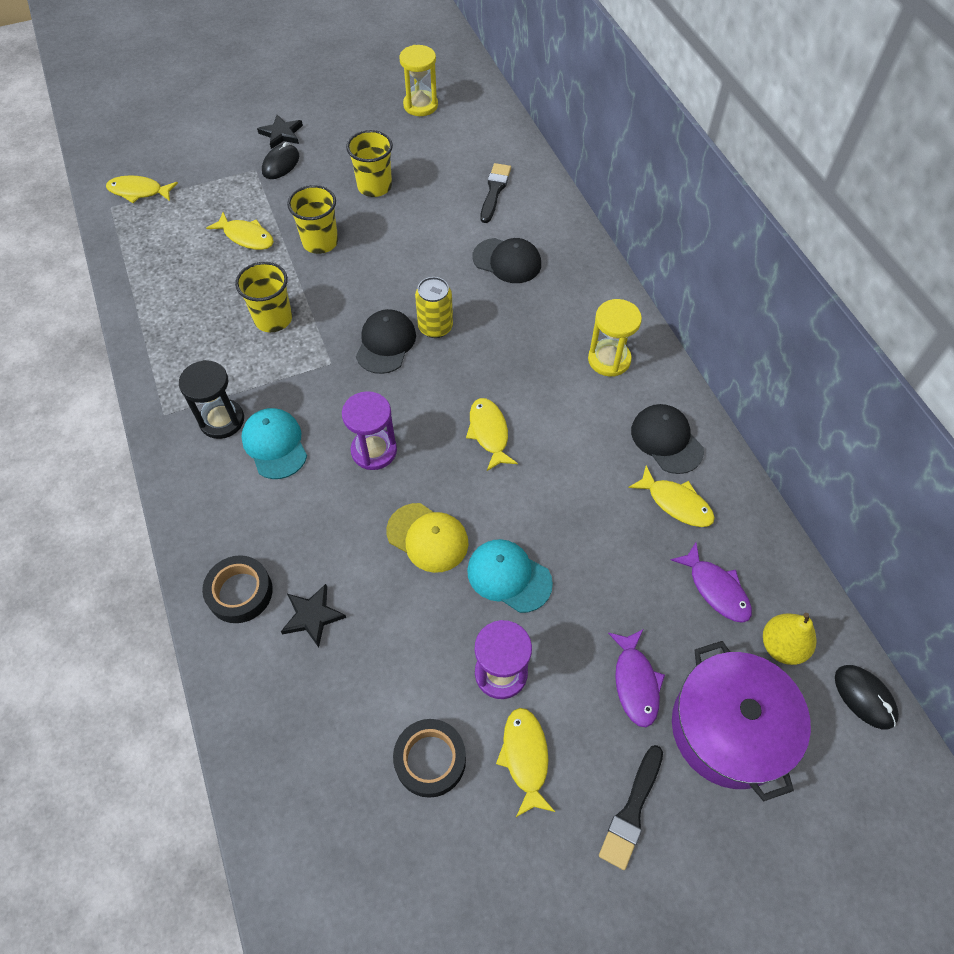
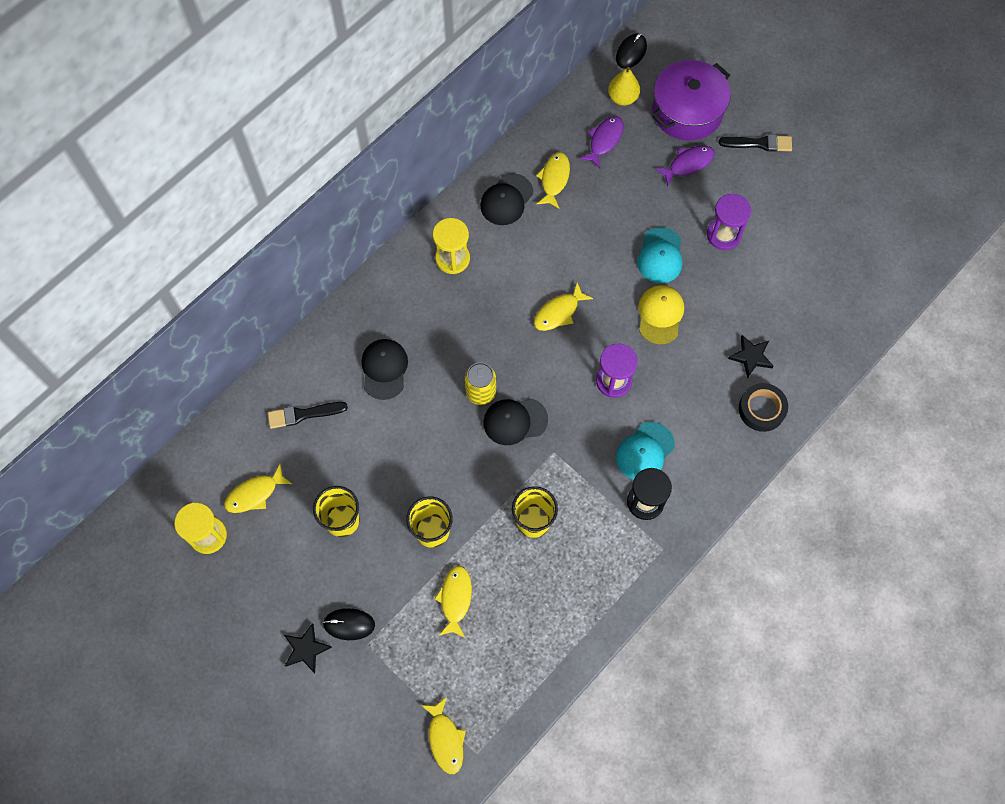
camera: 115 degrees left, 10 degrees up
(430, 759) = (793, 251): black tape -> none
(525, 757) = (763, 204): yellow fish -> yellow fish (255, 494)

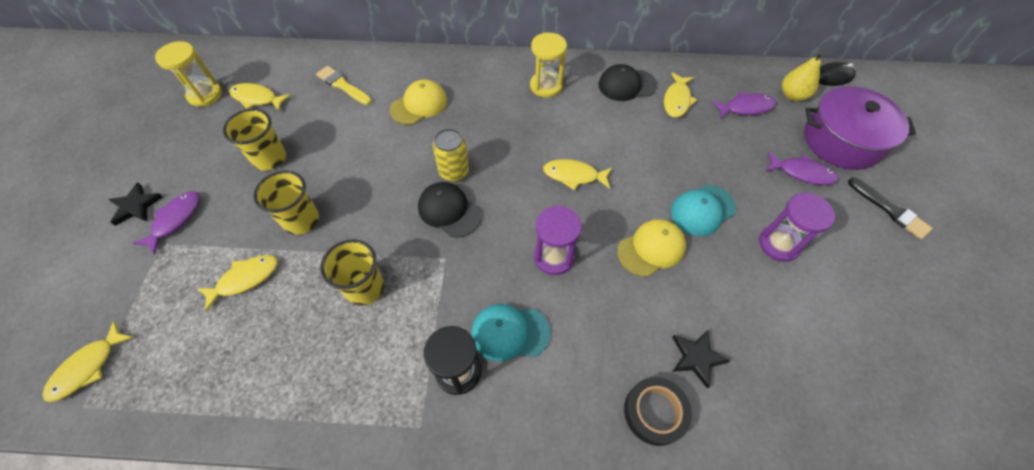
camera: 50 degrees right, 10 degrees down
(303, 414) = (342, 85): black brush -> yellow brush
(349, 624) = (175, 220): black mouse -> purple fish
(384, 369) = (419, 105): black cap -> yellow cap
(554, 179) = (677, 100): yellow fish -> yellow fish turned 135 degrees clockwise

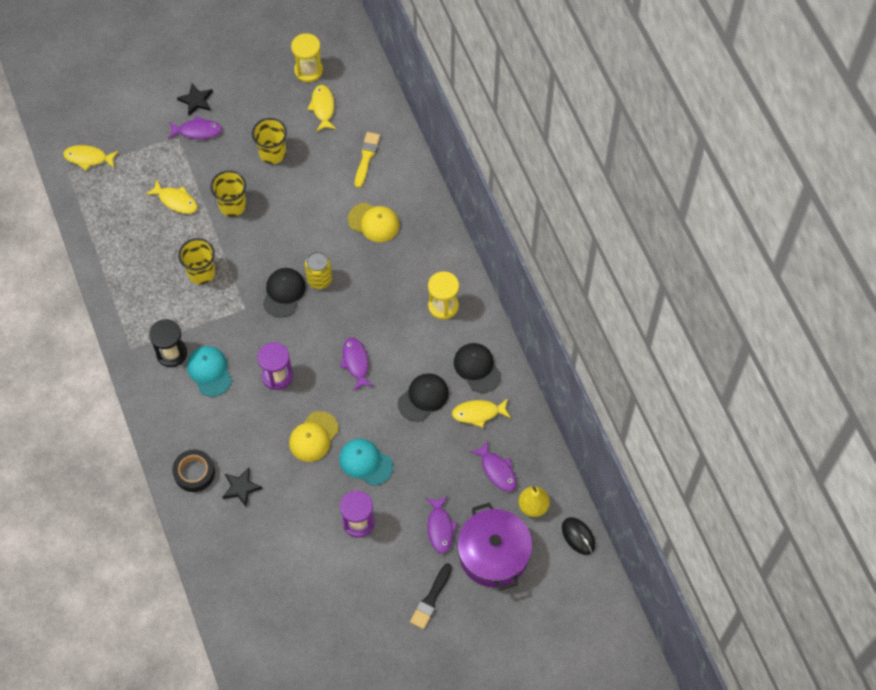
camera: 65 degrees right, 5 degrees up
(574, 175) = (356, 362): yellow fish -> purple fish
(642, 135) = (423, 398): none -> black cap
(651, 249) = (313, 437): yellow cap -> yellow cap turned 90 degrees clockwise

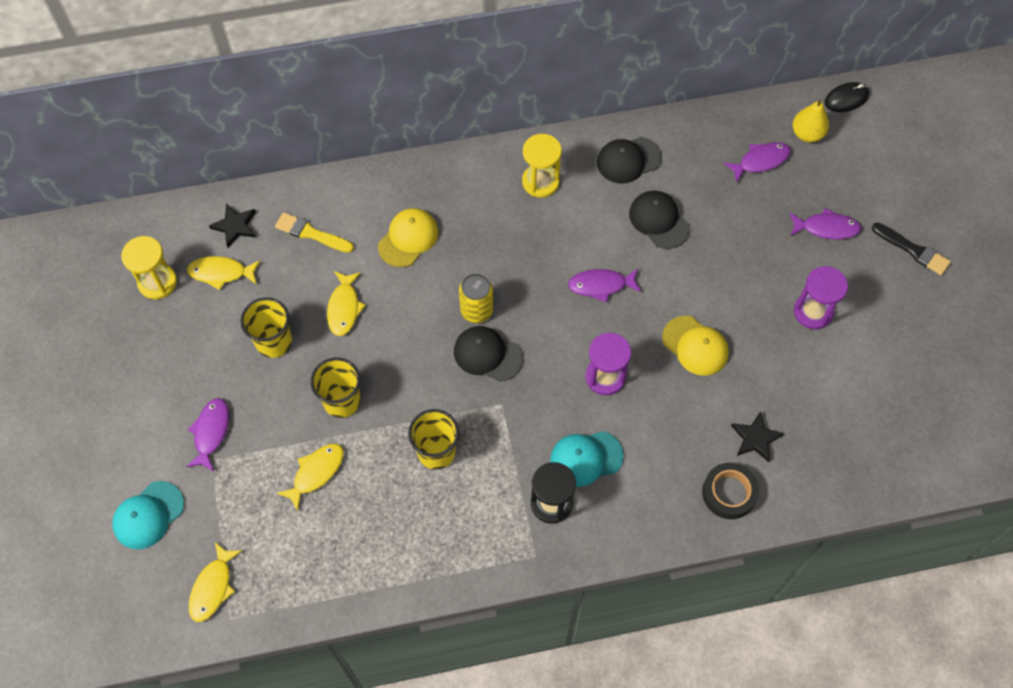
camera: 80 degrees left, 0 degrees up
(196, 100) = (160, 428): black star -> black star (235, 226)
(365, 462) = (736, 293): turquoise cap -> turquoise cap (148, 515)
(478, 413) = (686, 168): yellow fish -> yellow fish (344, 308)
(493, 554) = (862, 180): purple pot -> none

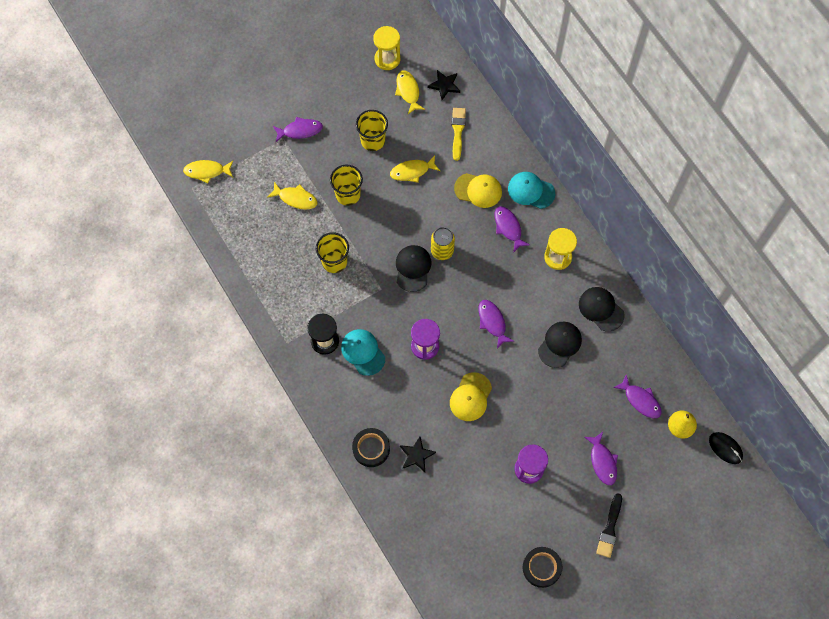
camera: 70 degrees right, 5 degrees up
(148, 515) = (237, 119): turquoise cap -> turquoise cap (531, 191)
(476, 222) = (508, 227): none -> purple fish
(944, 341) = (541, 568): none -> black tape

